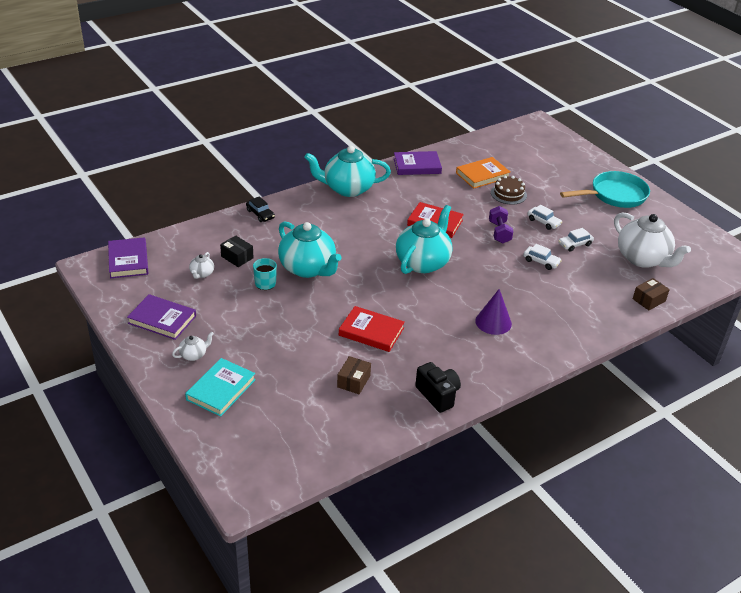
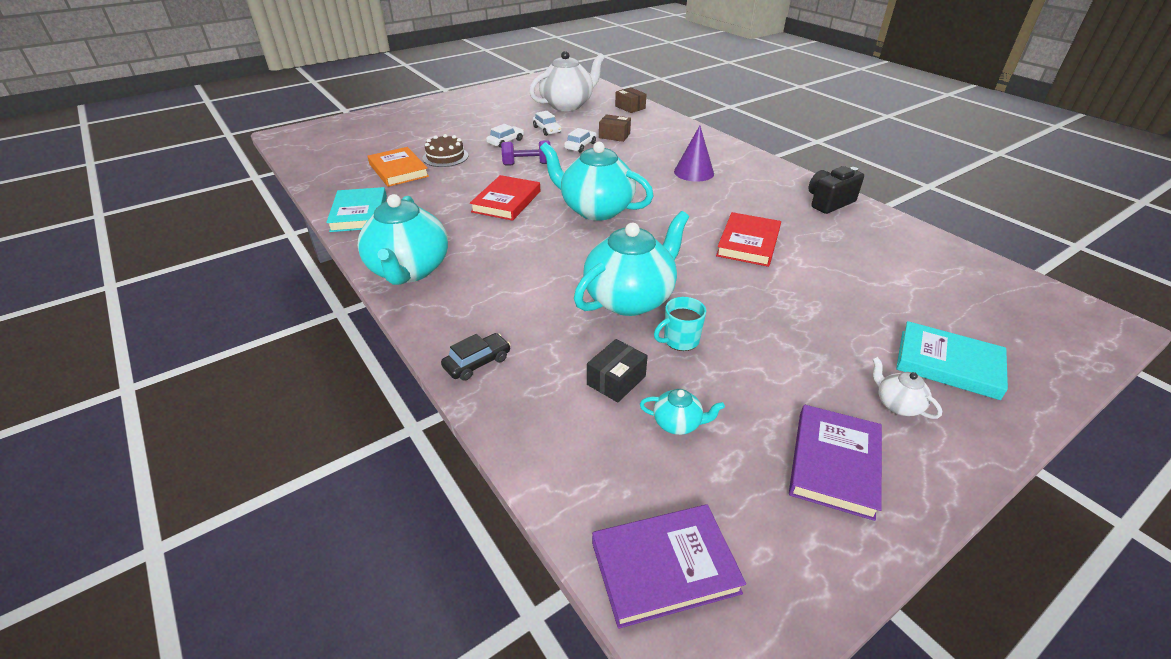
camera: 90 degrees left, 0 degrees up
(202, 274) = (678, 423): white teapot -> turquoise teapot
(353, 381) = (846, 253): brown box -> brown box (614, 136)
(417, 166) = (359, 213): purple book -> turquoise book
(614, 195) = (457, 108): turquoise pan -> none

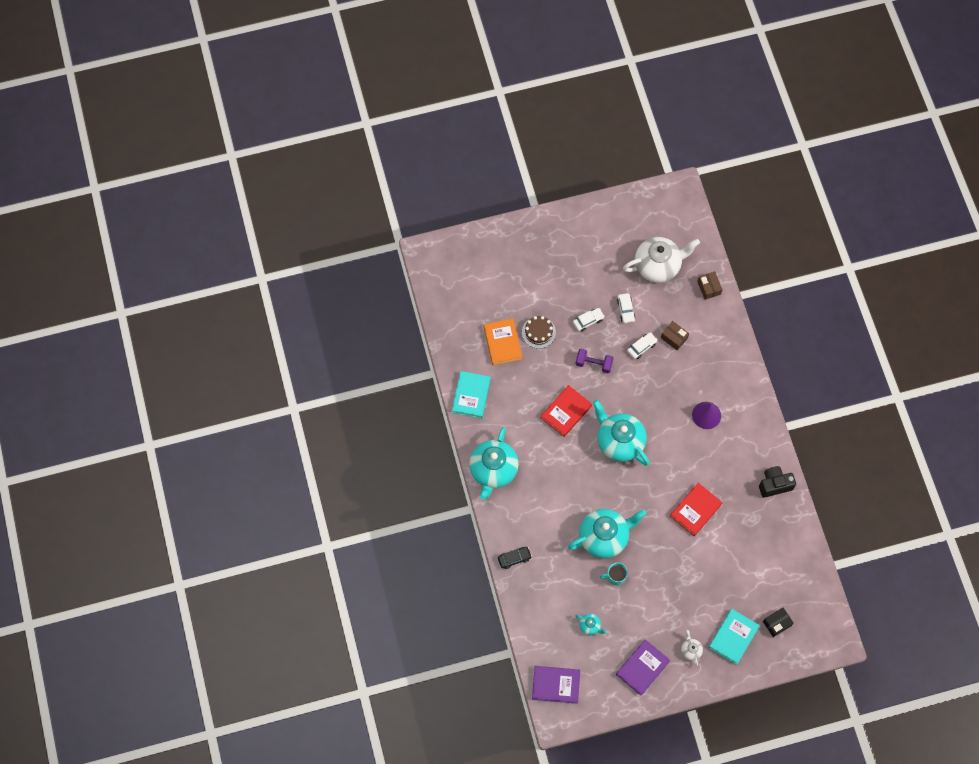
camera: 20 degrees right, 30 degrees up
(616, 380) = (574, 592): black box -> black box (777, 623)
(948, 364) = (733, 637): turquoise book -> turquoise book turned 75 degrees clockwise

